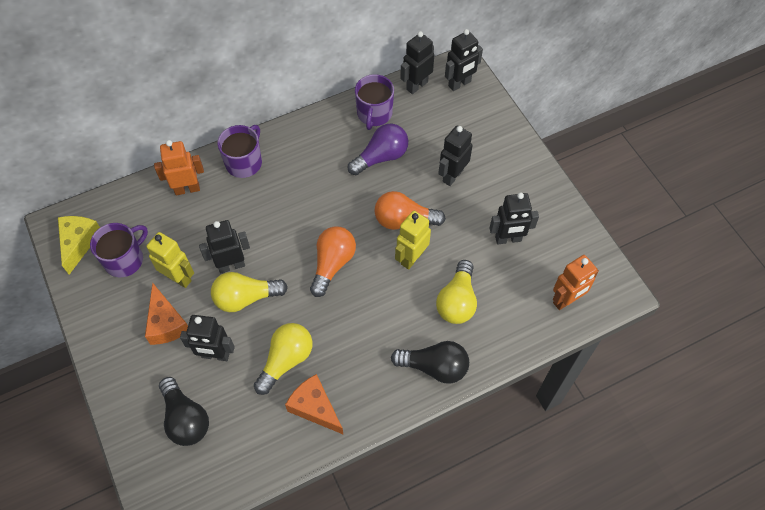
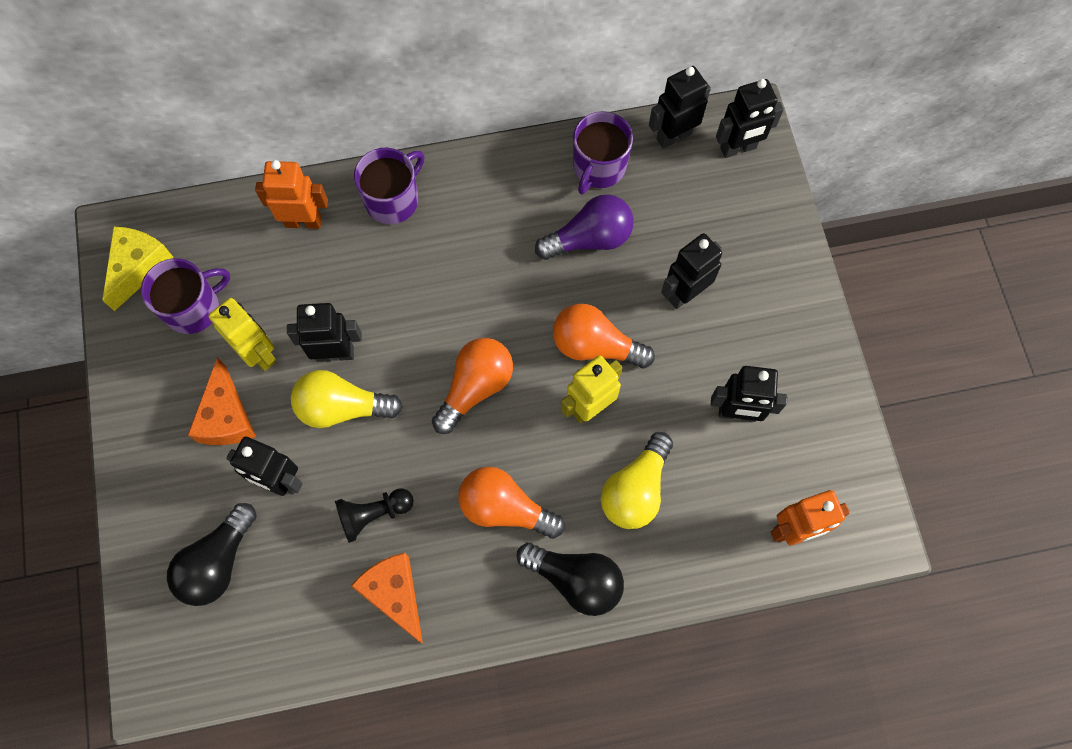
camera: 15 degrees right, 10 degrees up
(185, 419) = (218, 562): black light bulb -> black light bulb turned 45 degrees clockwise
(286, 360) = (373, 514): yellow light bulb -> black pawn
(374, 334) = (505, 508): none -> orange light bulb

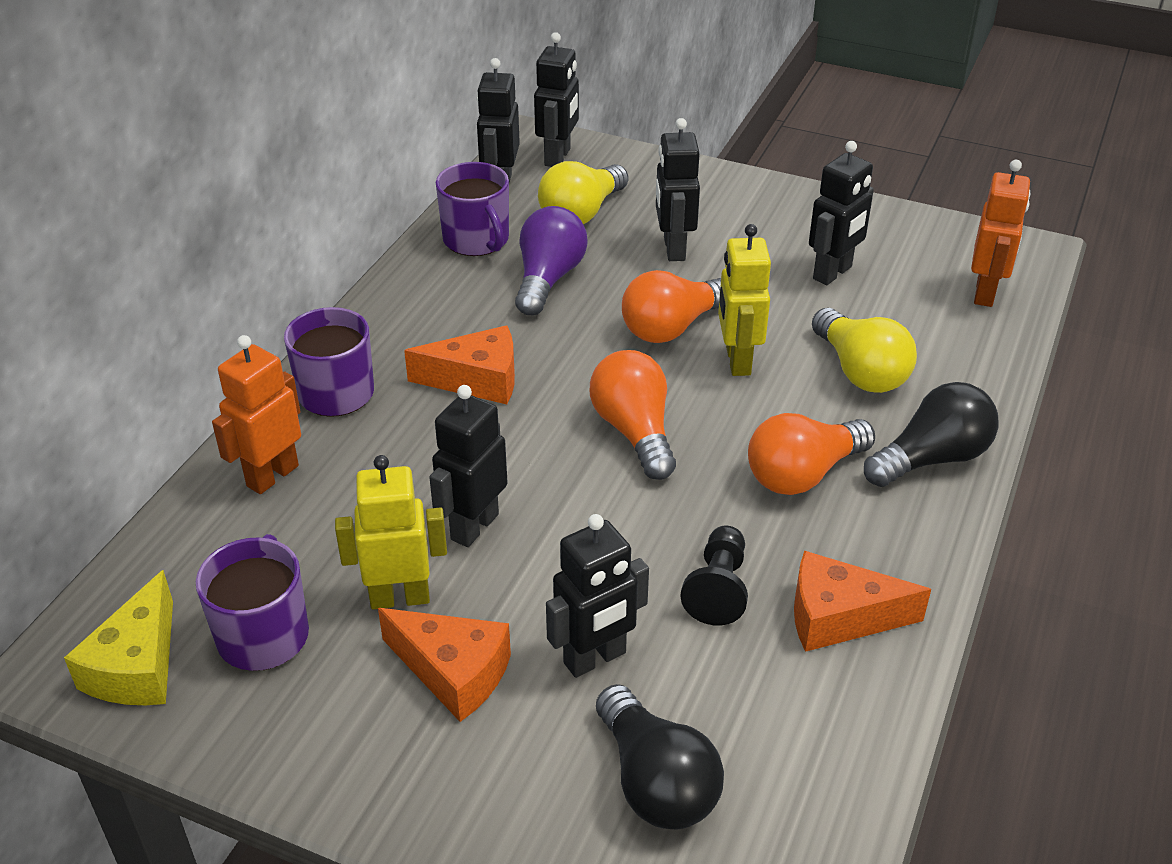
camera: 55 degrees left, 30 degrees down
(138, 267) = (137, 666): yellow cheese -> yellow cheese turned 135 degrees counterclockwise
(342, 407) = (551, 553): yellow light bulb -> yellow light bulb (581, 213)
(458, 267) = (477, 380): none -> orange cheese

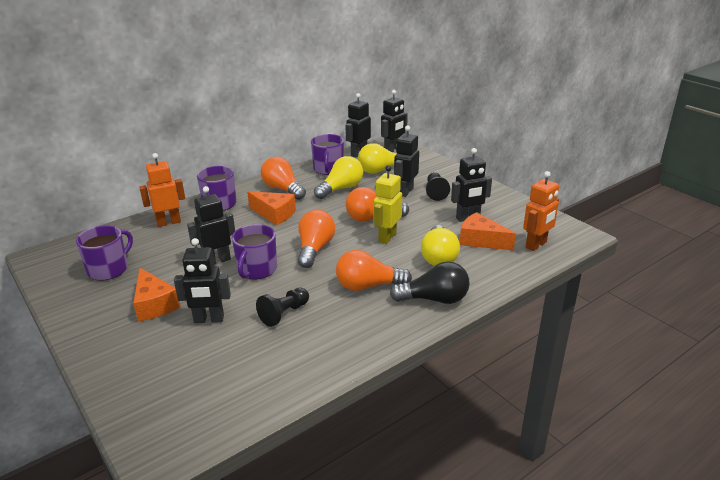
camera: 30 degrees right, 10 degrees down
(137, 666) = (61, 264): yellow cheese -> none
(400, 597) = (165, 274): yellow robot -> none
(433, 316) = (283, 189): none -> orange light bulb
(548, 279) = (341, 189): purple light bulb -> yellow light bulb
(573, 517) = (257, 270): none -> purple mug
(656, 782) = (181, 370): black light bulb -> none
(728, 234) = (435, 192): none -> black pawn
(839, 617) = (322, 342): orange cheese -> orange cheese (481, 240)

